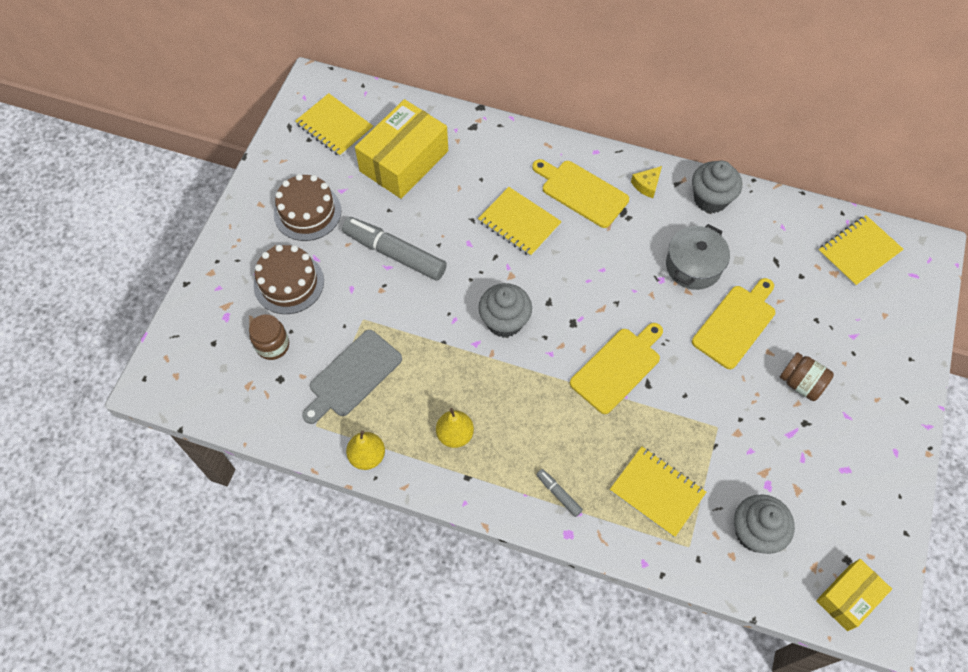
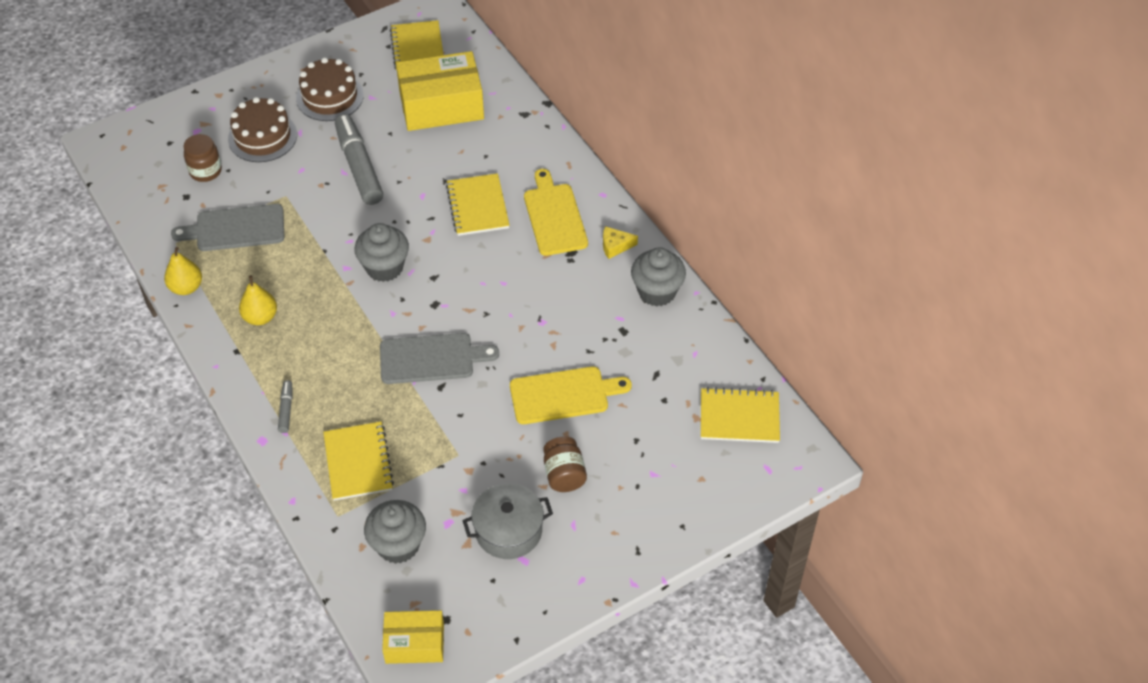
camera: 40 degrees right, 10 degrees down
(618, 368) = (431, 359): yellow cutting board -> grey cutting board
(693, 266) = (580, 330): grey pot -> grey pot (508, 530)

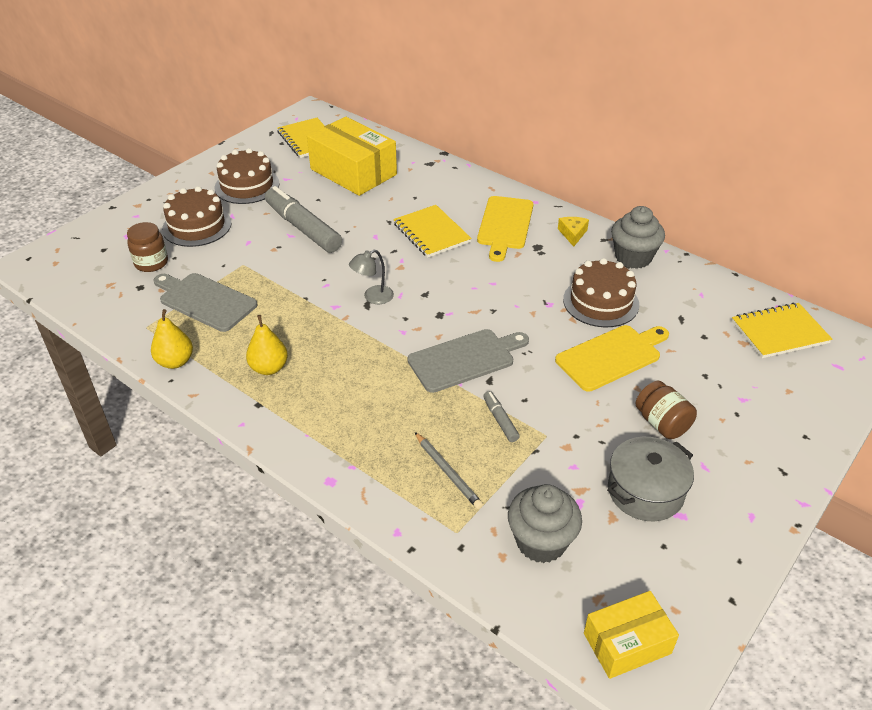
camera: 20 degrees left, 10 degrees down
(236, 228) = (205, 301): grey cutting board -> grey cutting board turned 60 degrees clockwise
(286, 409) = (341, 444): grey marker -> grey marker (500, 420)
(358, 462) = (448, 472): yellow notebook -> grey pencil
(384, 267) = (373, 297): grey cupcake -> grey lamp
(441, 105) = (353, 172): yellow box -> yellow box turned 75 degrees clockwise
(554, 216) = (505, 225): yellow cutting board -> yellow cutting board turned 135 degrees counterclockwise
(591, 334) = (601, 302): none -> brown cake
(615, 246) = (572, 234): yellow cheese -> yellow cheese turned 120 degrees clockwise

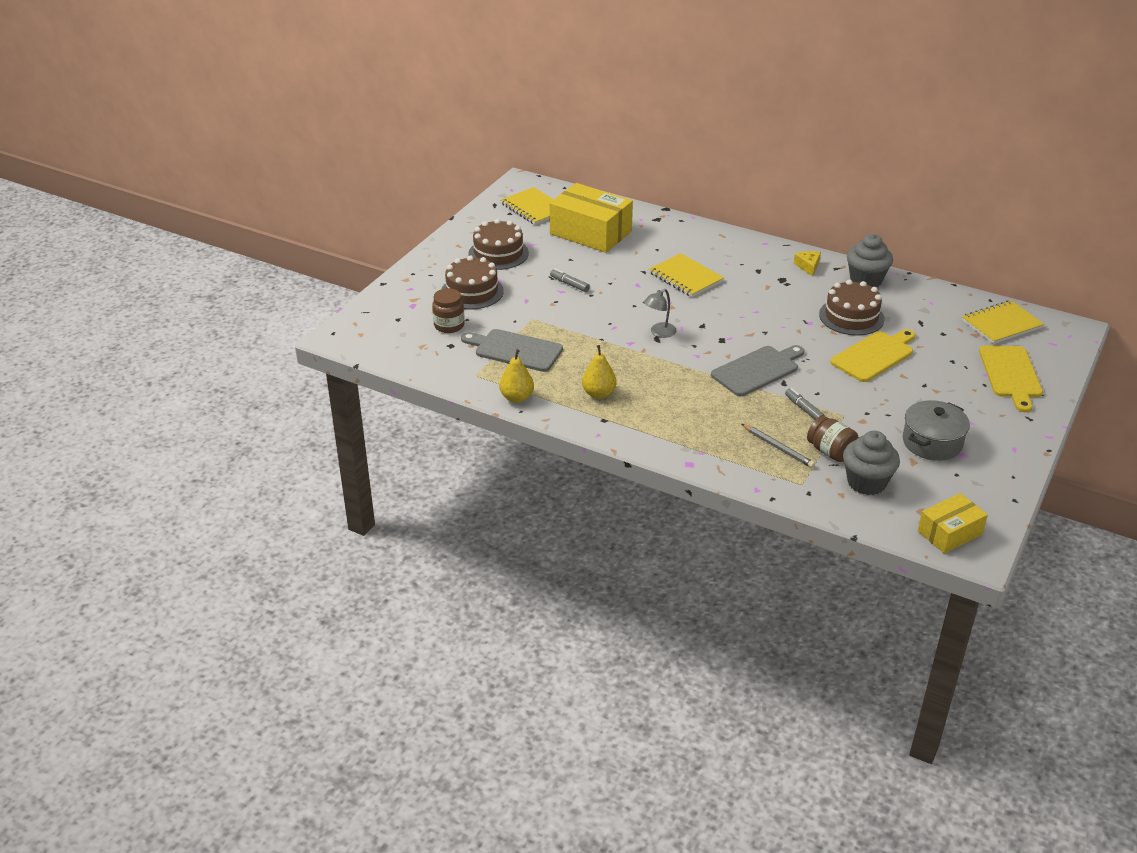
camera: 10 degrees left, 5 degrees down
(303, 228) = (569, 284): grey marker -> grey marker, size x0.45
(505, 225) = (747, 265): yellow cutting board -> yellow cutting board (1010, 375)
(662, 423) = (929, 397): brown jar -> brown jar (830, 452)

